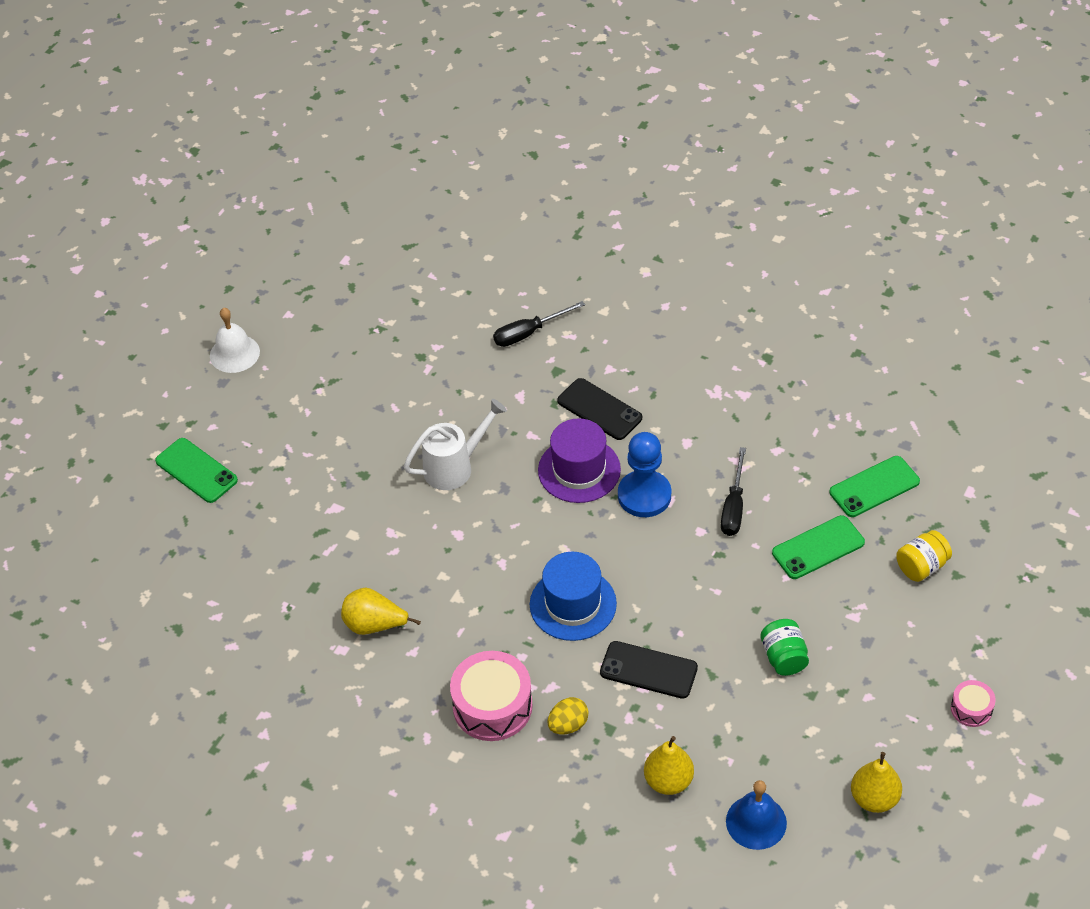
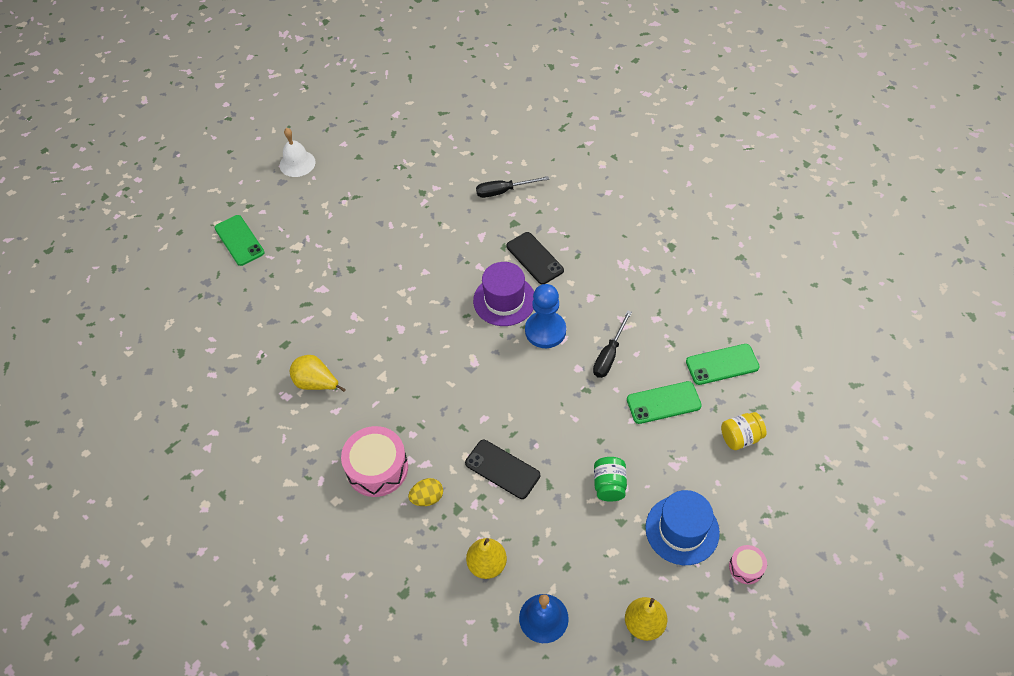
camera: 15 degrees right, 5 degrees up
(454, 467) = (416, 278): white watering can -> none
(573, 604) = (464, 402): blue hat -> blue hat (682, 530)

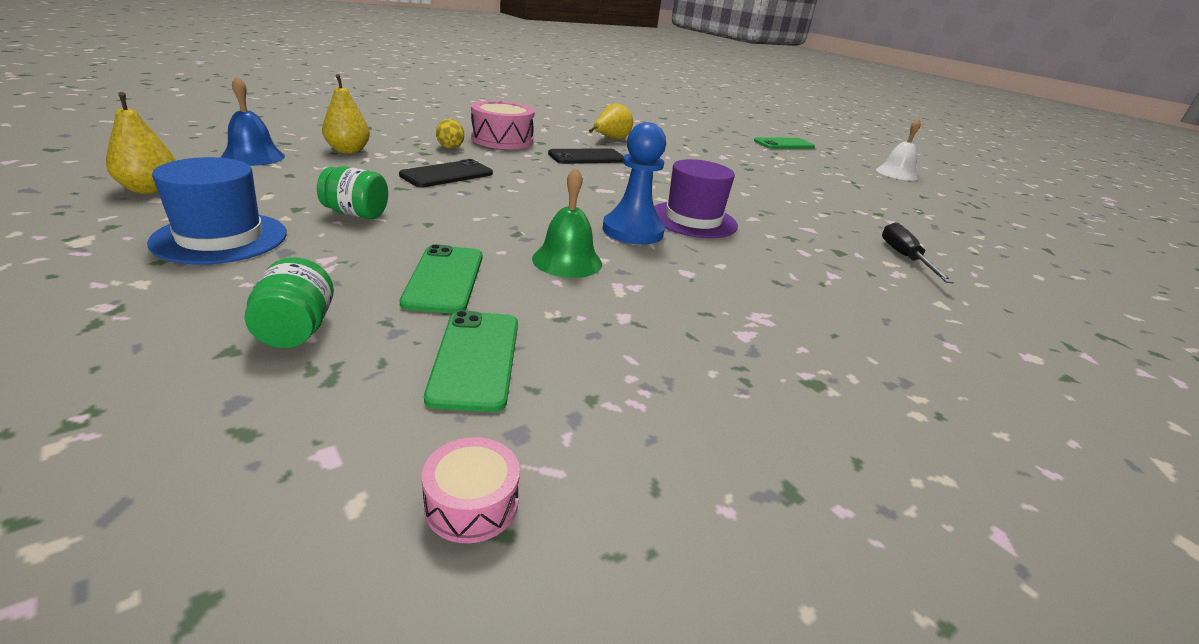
camera: 95 degrees right, 25 degrees down
(534, 258) = (770, 251): black phone -> black phone (587, 157)
(609, 355) = (567, 261): black screwdriver -> green bell
(740, 437) = (296, 330): yellow jar -> green jar
(746, 567) = (75, 265): pink drum -> pink drum (471, 504)

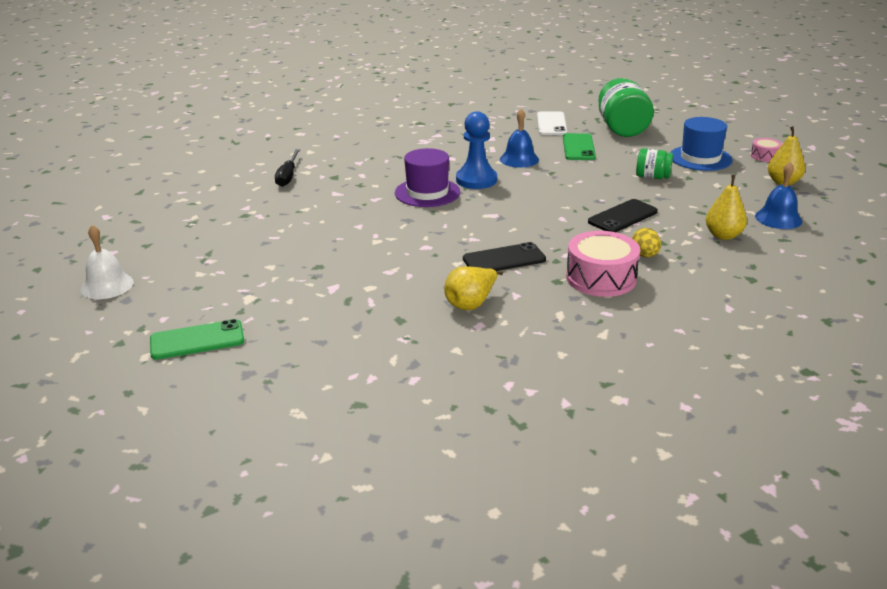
camera: 170 degrees left, 0 degrees up
(296, 330) = (622, 128): green jar -> green jar, size x1.84
(471, 504) = (540, 101): pink drum -> pink drum (765, 156)
(475, 359) = (551, 124): green phone -> white phone
(567, 261) = (519, 159): green bell -> blue bell

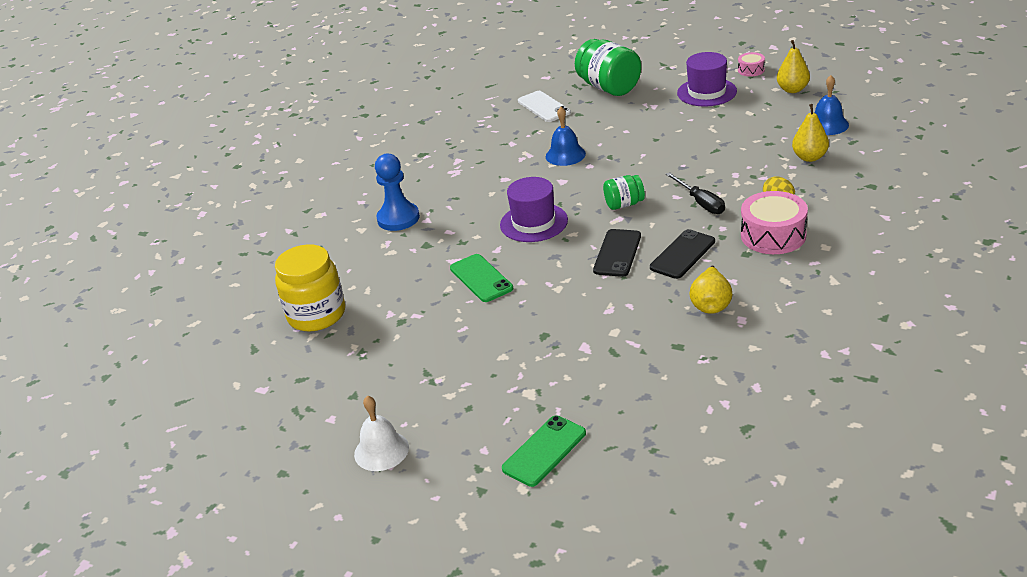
camera: 30 degrees left, 5 degrees up
(204, 189) = (316, 315): none -> yellow jar
(288, 176) = (380, 264): black screwdriver -> black screwdriver (700, 202)
(476, 180) = (558, 191): blue pawn -> blue pawn (398, 218)
(578, 147) = (598, 122): green phone -> green phone (481, 278)
(622, 217) = (719, 174): black phone -> black phone (617, 253)
(652, 177) = (693, 126): green jar -> green jar (624, 204)
(700, 158) = (706, 92): blue hat -> purple hat

